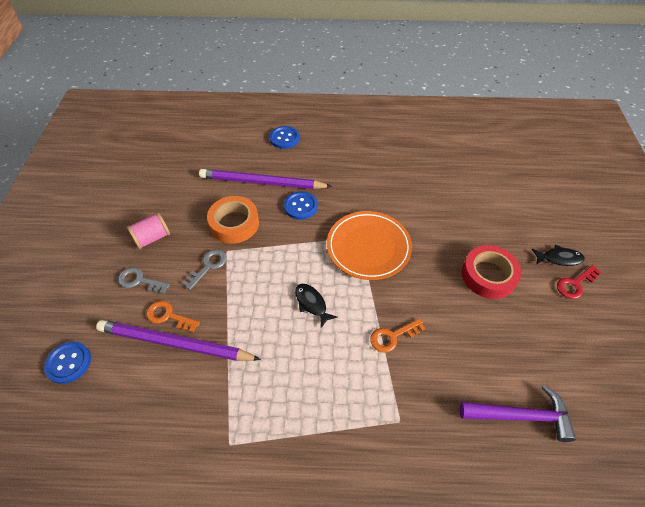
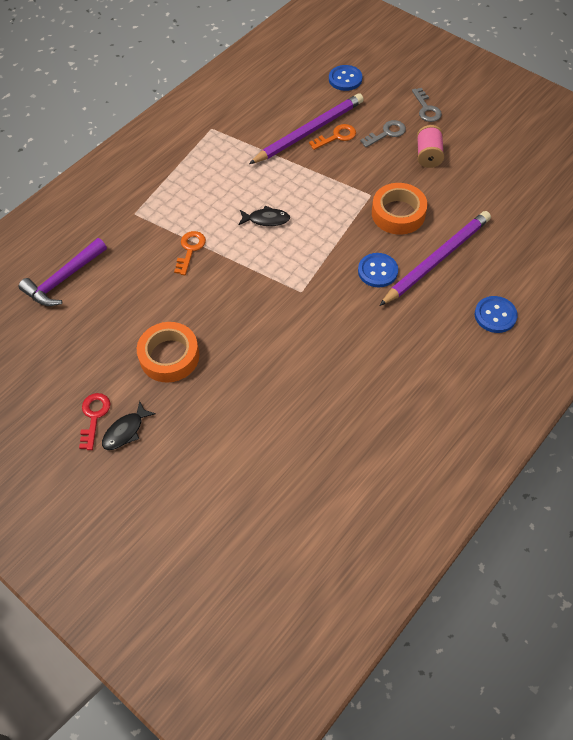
camera: 130 degrees right, 5 degrees up
(208, 266) = (364, 177): grey key -> grey key (426, 109)
(368, 247) = (283, 291): orange plate -> none
(488, 276) = (169, 356): red tape -> orange tape

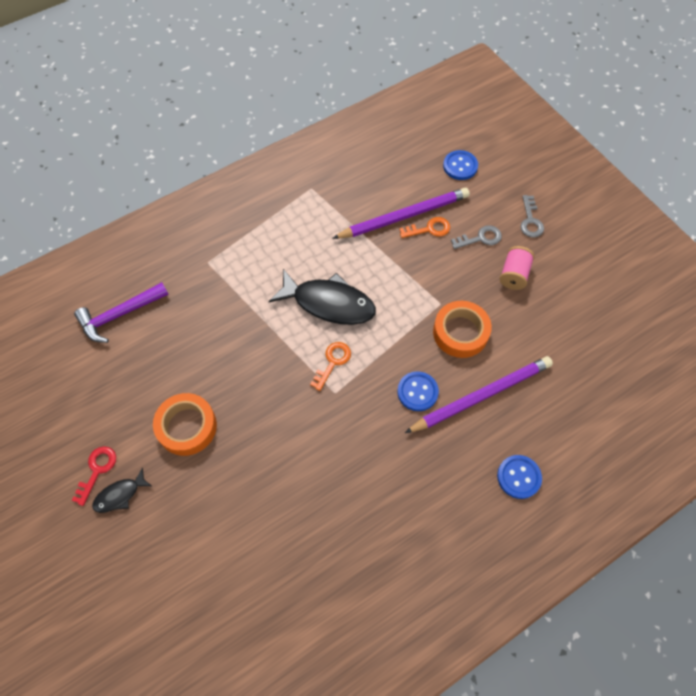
camera: 15 degrees right, 5 degrees up
(190, 249) = (245, 316): orange key -> orange key (332, 362)
(266, 219) = (329, 303): black fish -> black fish, size x2.03

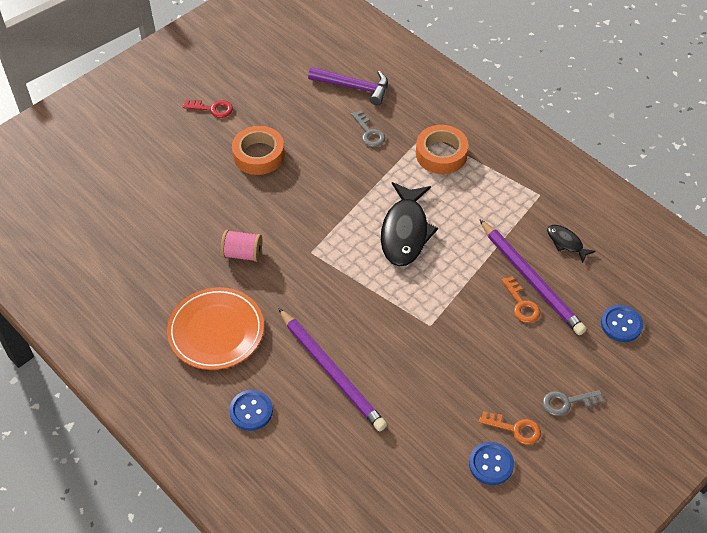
camera: 80 degrees right, 10 degrees down
(119, 315) = (354, 87): purple hammer -> purple hammer turned 150 degrees clockwise
(120, 495) = (194, 127): black fish -> black fish (566, 243)
(332, 362) = (342, 245): orange key -> orange key (515, 429)
(417, 392) = (325, 317): blue button -> blue button (491, 464)
(419, 501) = (216, 331): none -> orange plate
(460, 332) = (400, 346): orange tape -> orange tape (441, 154)
(480, 238) = (525, 354): grey key -> grey key (369, 133)
(514, 275) = (486, 390): pink spool -> pink spool (243, 254)

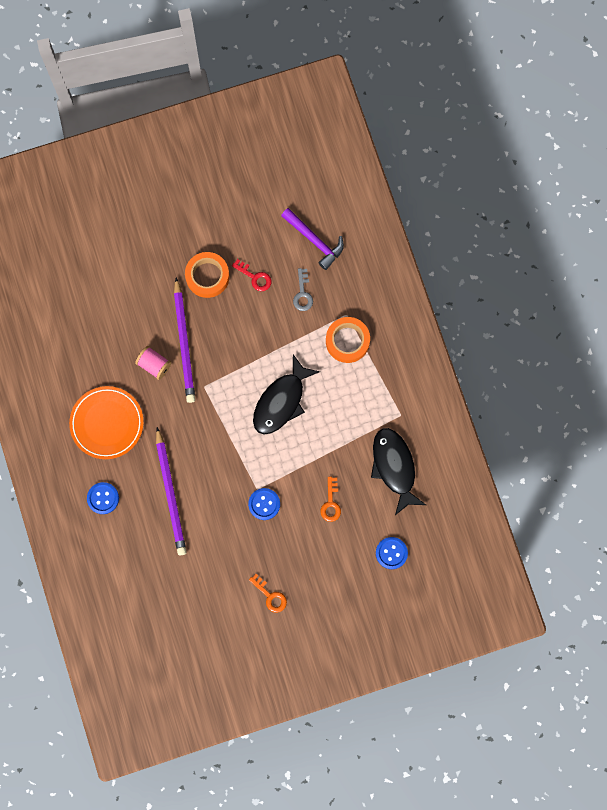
camera: 25 degrees right, 25 degrees up
(212, 109) = (192, 212): red key -> red key (255, 277)
(491, 464) = (240, 613): blue button -> blue button (264, 504)
(531, 279) = (350, 486): purple pencil -> purple pencil (184, 343)
(566, 243) = (394, 467): black fish -> black fish, size x2.03
(567, 402) = (316, 593): grey key -> none

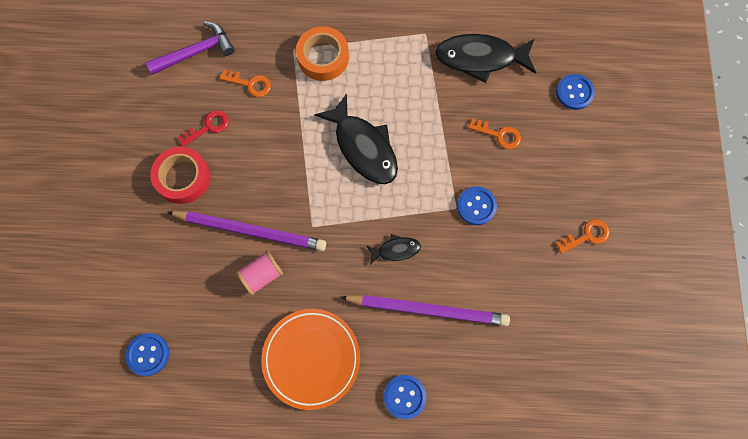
camera: 70 degrees left, 5 degrees down
(71, 309) = (148, 354): none -> blue button
(207, 276) = (183, 178): orange tape -> red tape
(207, 455) = (396, 250): none -> black fish
(302, 294) = (250, 84): grey key -> orange key

